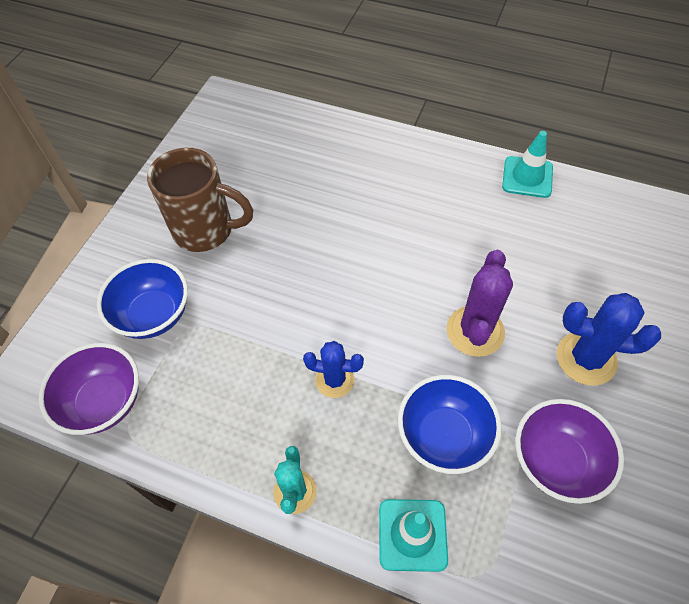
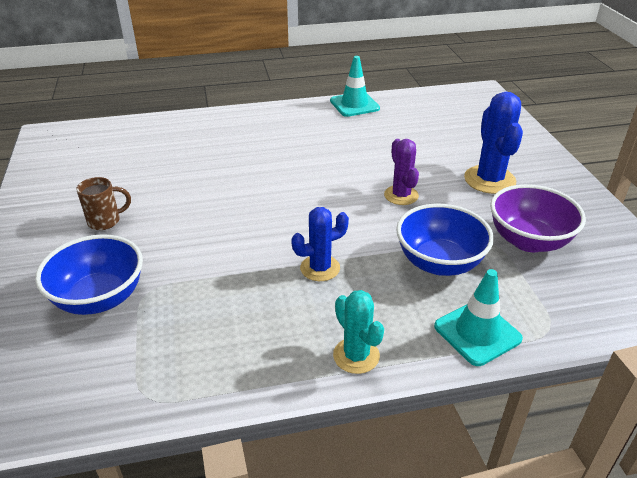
camera: 35 degrees left, 20 degrees down
(104, 402) = (98, 387): purple bowl -> none
(205, 230) = (105, 221): brown mug -> brown mug, size x0.48
(475, 331) = (401, 195): purple cactus -> purple cactus, size x0.65
(586, 358) = (489, 180): blue cactus -> blue cactus turned 75 degrees counterclockwise

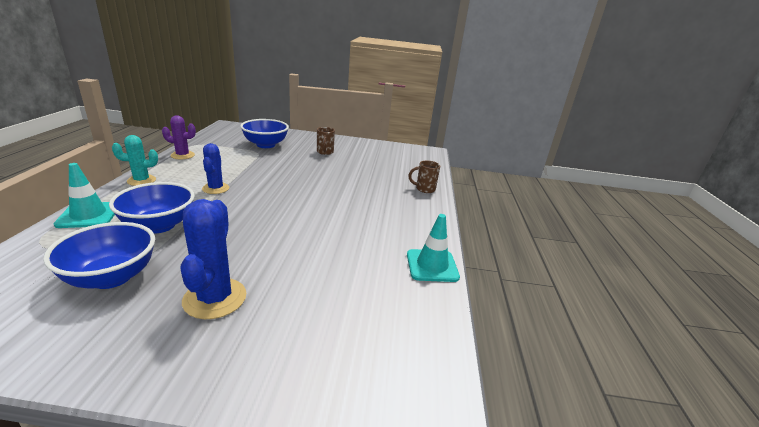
camera: 105 degrees right, 10 degrees down
(200, 123) = (424, 189): none -> brown mug
(401, 195) = (250, 238): purple cactus -> purple cactus (182, 155)
(489, 180) = (215, 298): blue cactus -> blue cactus turned 75 degrees clockwise
(528, 241) = (112, 277): purple bowl -> blue bowl

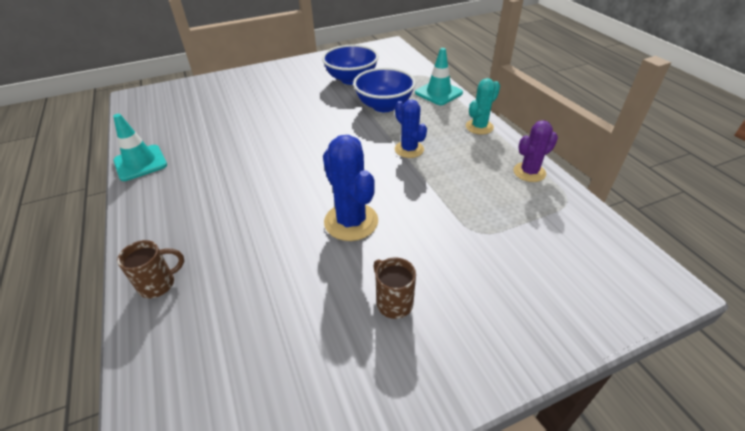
camera: 155 degrees right, 15 degrees up
(215, 298) = (283, 91): blue cactus -> blue cactus (351, 222)
(265, 145) = (501, 260): blue bowl -> none

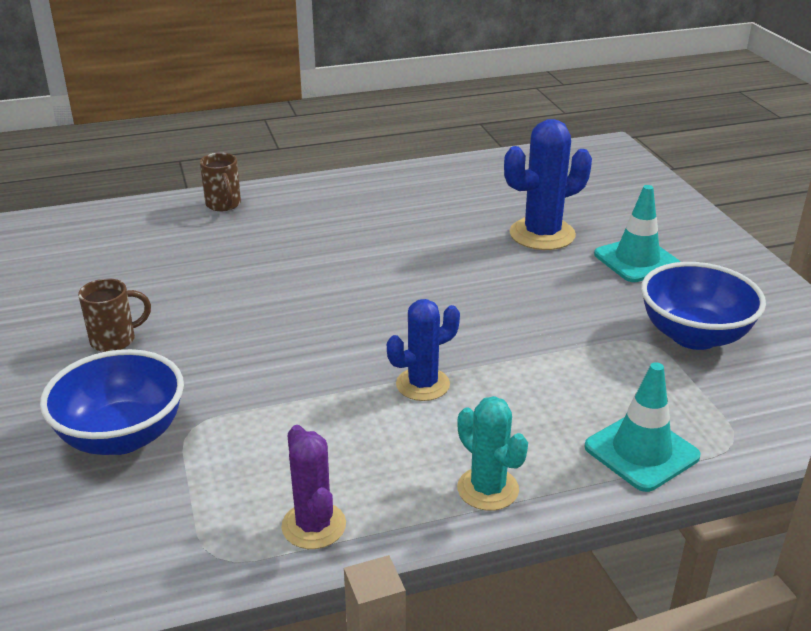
camera: 95 degrees right, 10 degrees down
(140, 163) = (436, 171): turquoise traffic cone -> turquoise traffic cone (637, 260)
(351, 222) = (263, 317): blue cactus -> blue cactus (542, 234)
(384, 106) = (580, 369): blue bowl -> blue bowl (122, 436)

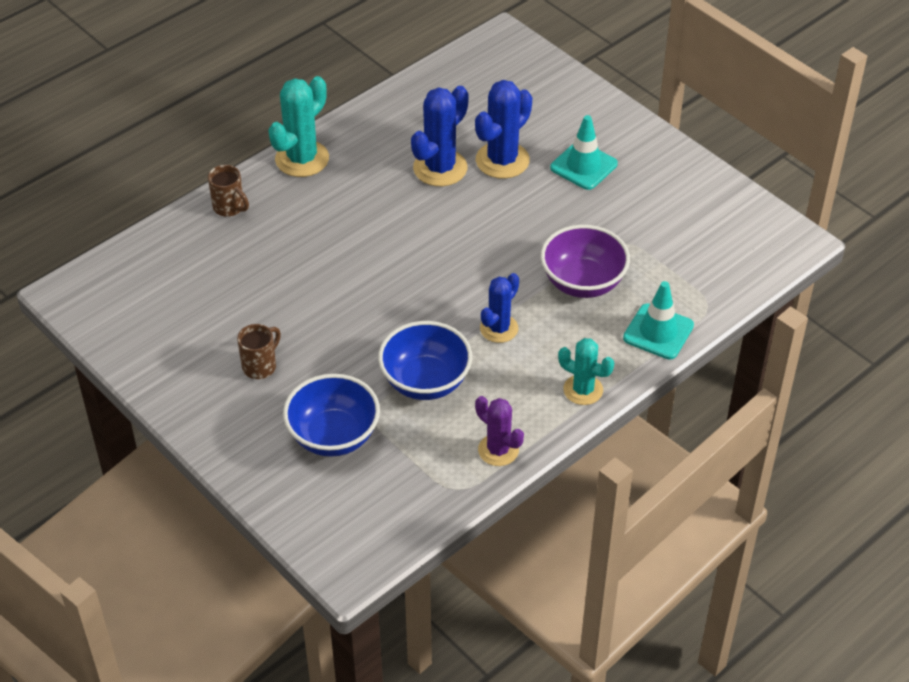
camera: 25 degrees left, 15 degrees up
(329, 187) = (302, 159): none -> turquoise cactus
(467, 225) = (440, 168): none -> blue cactus
(566, 367) = (583, 282): none -> purple bowl
(694, 336) = (652, 227): blue bowl -> blue bowl (425, 381)

